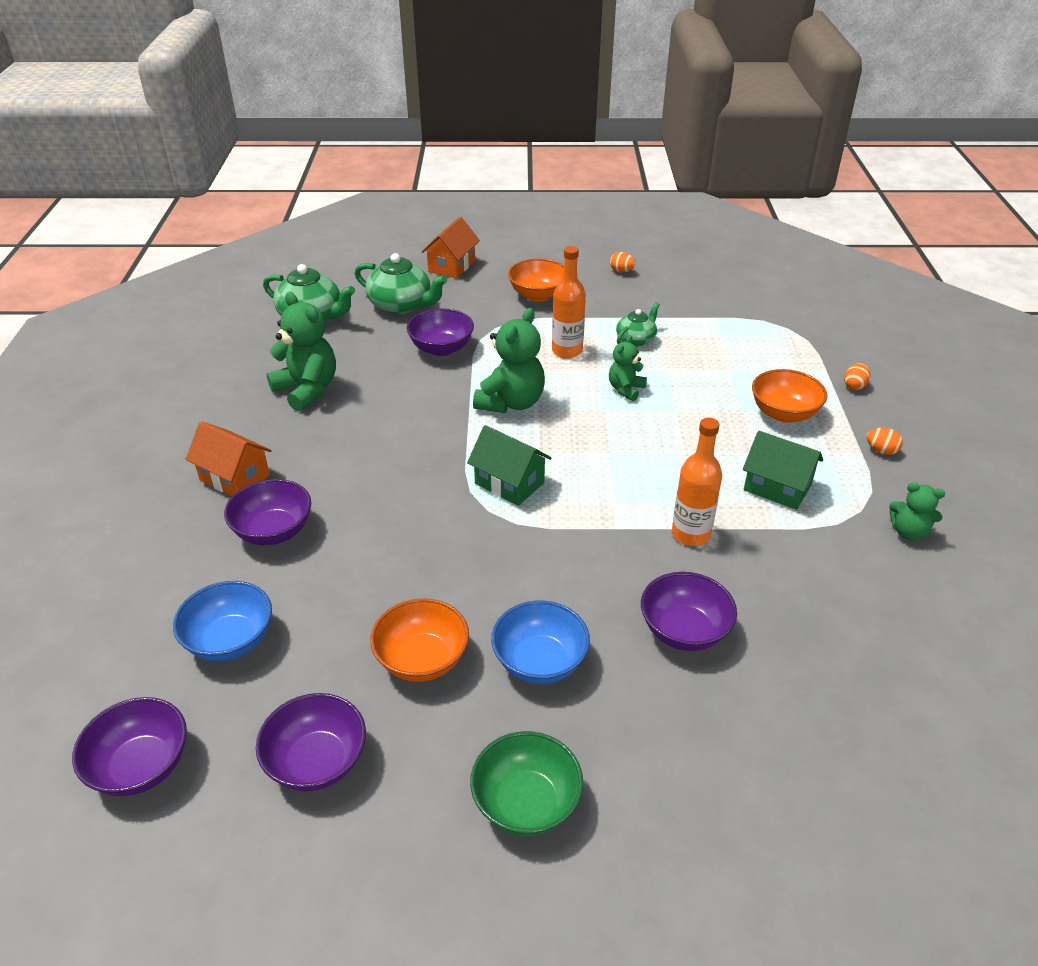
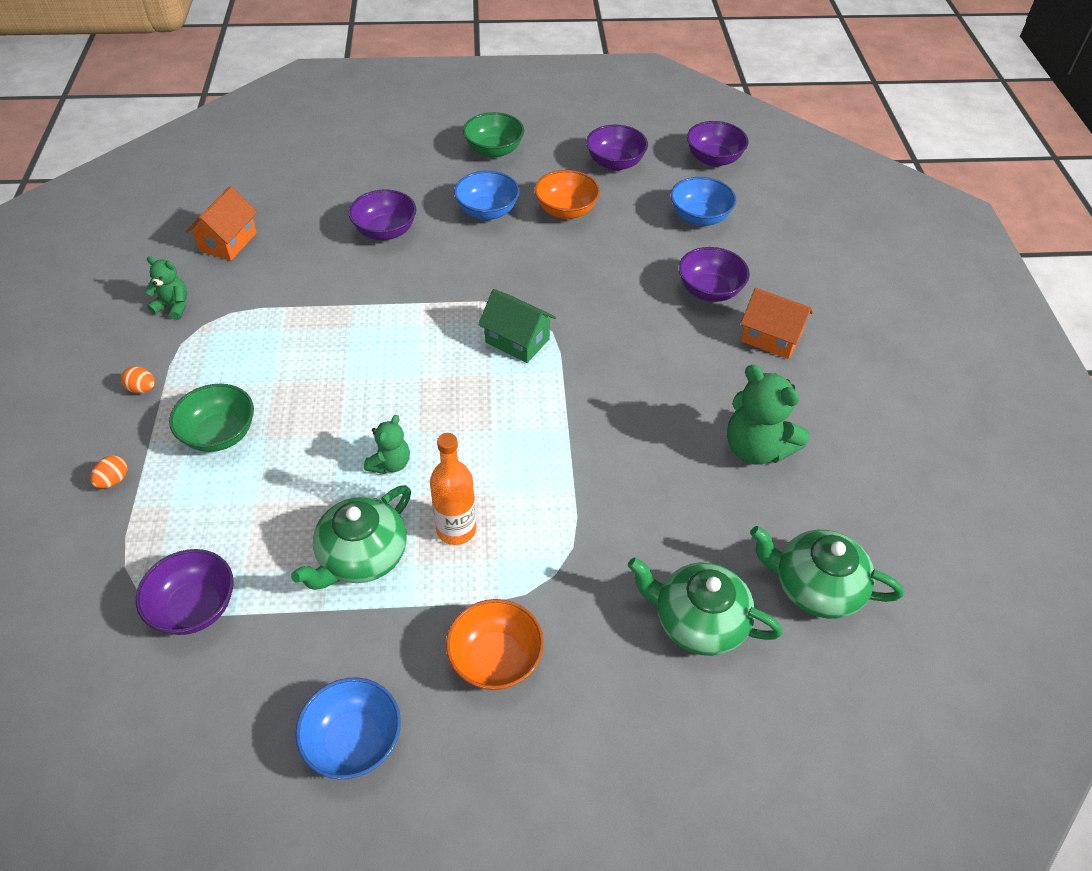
camera: 175 degrees right, 10 degrees up
(441, 348) = (619, 527): purple bowl -> purple bowl (195, 607)
(452, 266) = (646, 742): orange house -> orange house (228, 242)
(511, 403) = (522, 438): green teddy bear -> none
(621, 271) = (354, 741): orange egg -> blue bowl
(636, 340) = (362, 556): green teapot -> green teapot, size x1.67
(690, 534) = (361, 299): orange bottle -> none
(777, 487) = (268, 344): green house -> none
(783, 413) = (220, 434): orange bowl -> green bowl

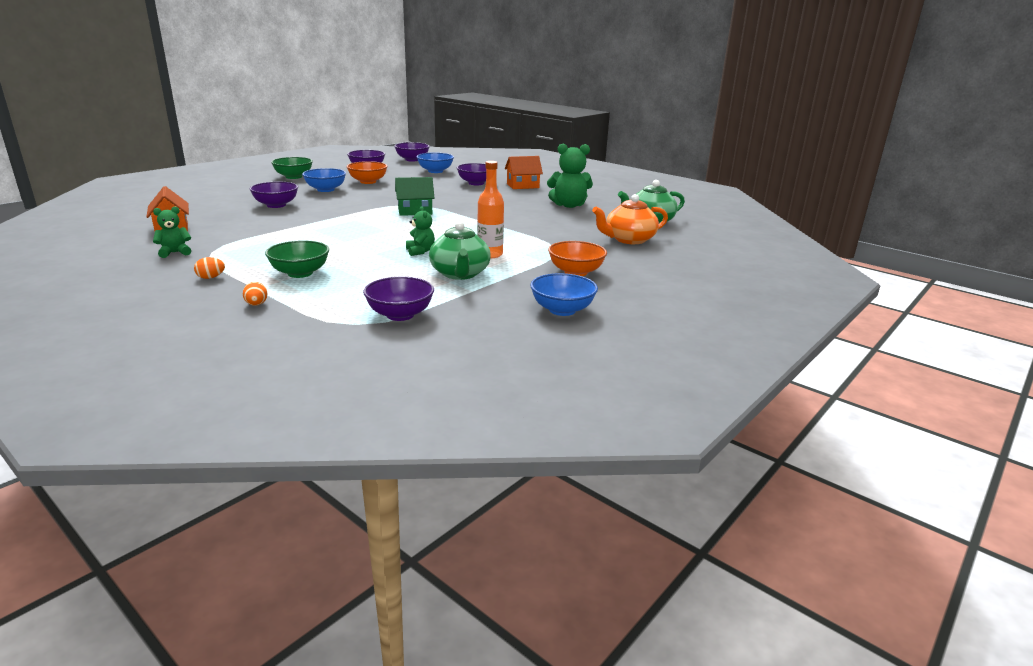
camera: 45 degrees left, 25 degrees down
(698, 621) = (629, 239): green teapot -> orange teapot

